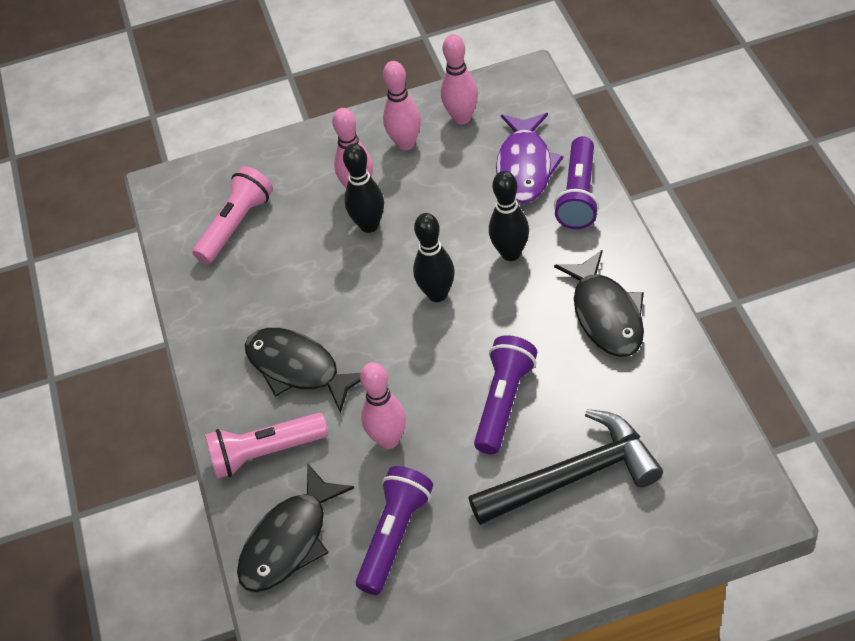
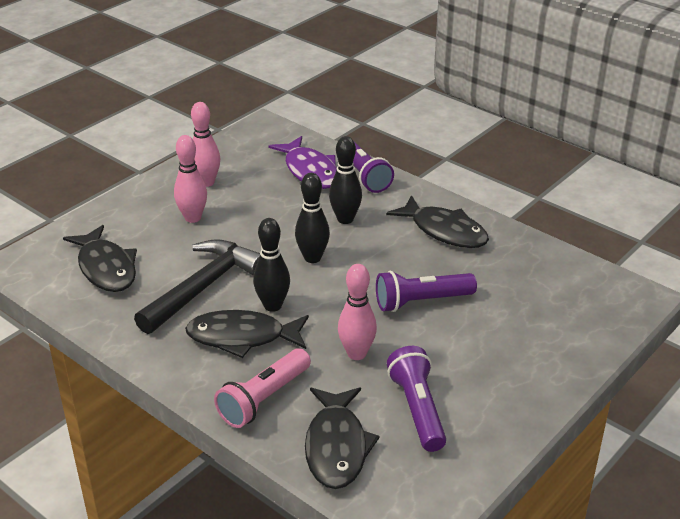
camera: 40 degrees left, 15 degrees down
(236, 225) = (106, 268): pink flashlight -> black fish
(369, 225) = (221, 235): black bowling pin -> black bowling pin (273, 305)
(462, 118) = (237, 157): pink bowling pin -> none
(504, 402) = (421, 301): purple flashlight -> purple flashlight turned 90 degrees counterclockwise
(573, 476) = (511, 325): black hammer -> black hammer (203, 287)

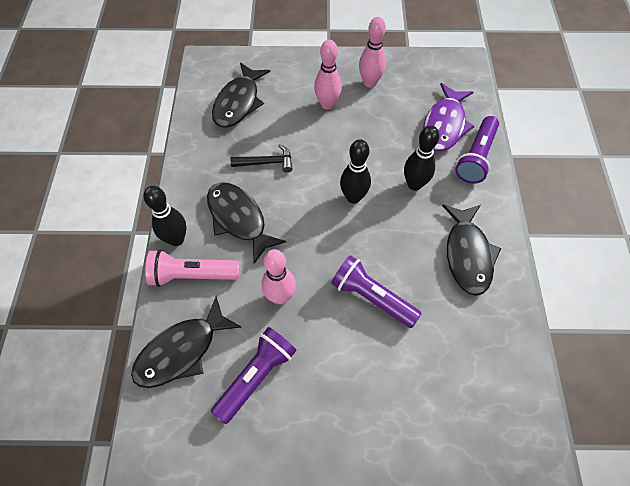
camera: 50 degrees right, 25 degrees up
(203, 287) = (266, 162): black hammer -> black hammer, size x0.52
(273, 305) = (284, 212): black bowling pin -> black bowling pin (176, 239)

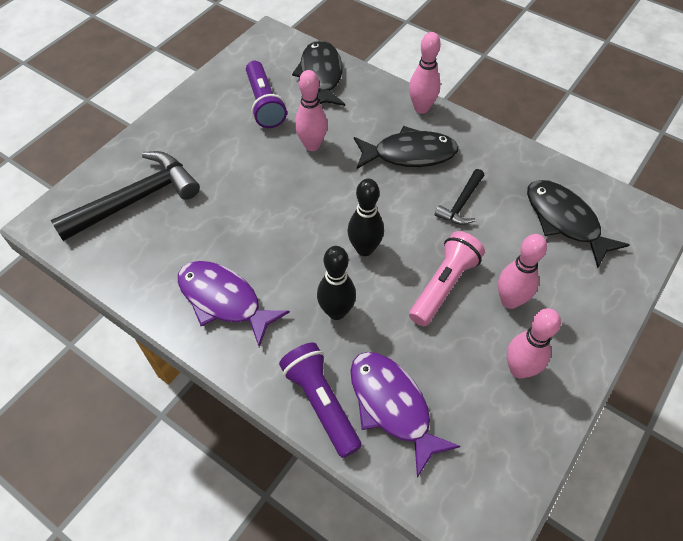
camera: 125 degrees right, 5 degrees down
(176, 239) = (421, 108): black bowling pin -> pink bowling pin
(192, 275) = (378, 104): pink flashlight -> pink flashlight (443, 285)
(372, 297) = (255, 201): purple flashlight -> none
(449, 397) = (136, 199): none -> black hammer
(467, 254) = (224, 300): black fish -> purple fish

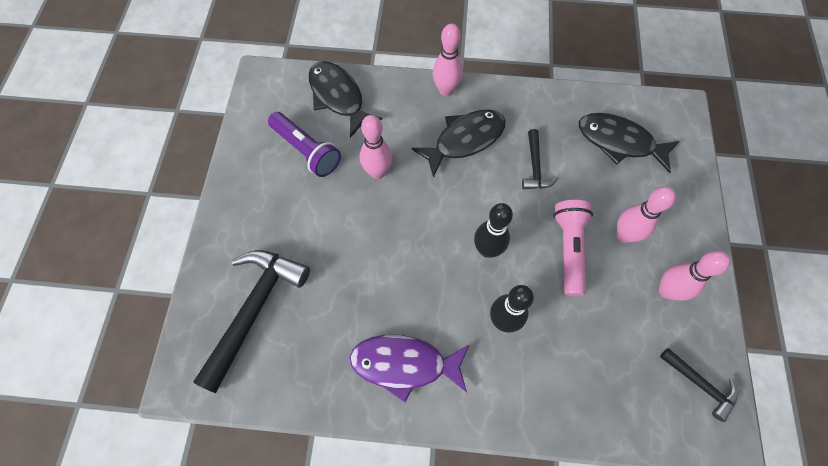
camera: 30 degrees left, 10 degrees up
(321, 403) = (545, 409): purple flashlight -> none
(392, 406) = (599, 378): purple fish -> none
(493, 468) = (700, 385): none -> black hammer

